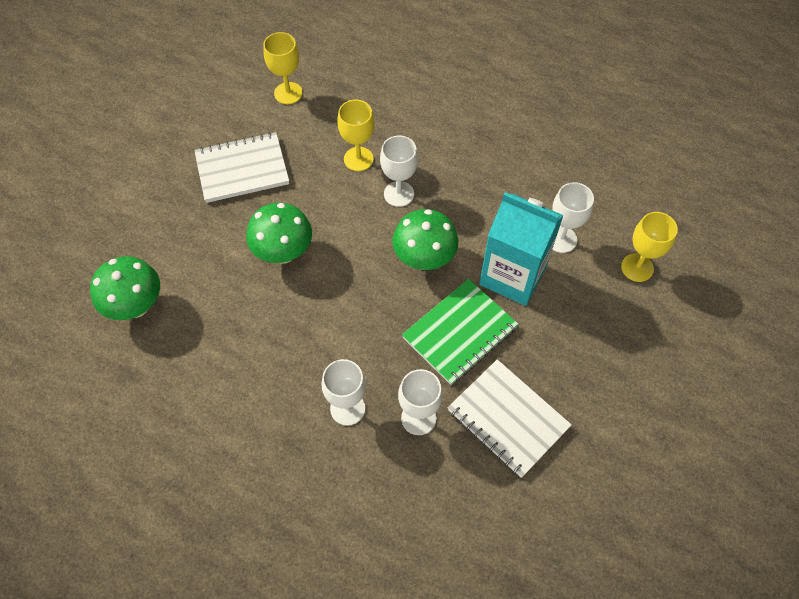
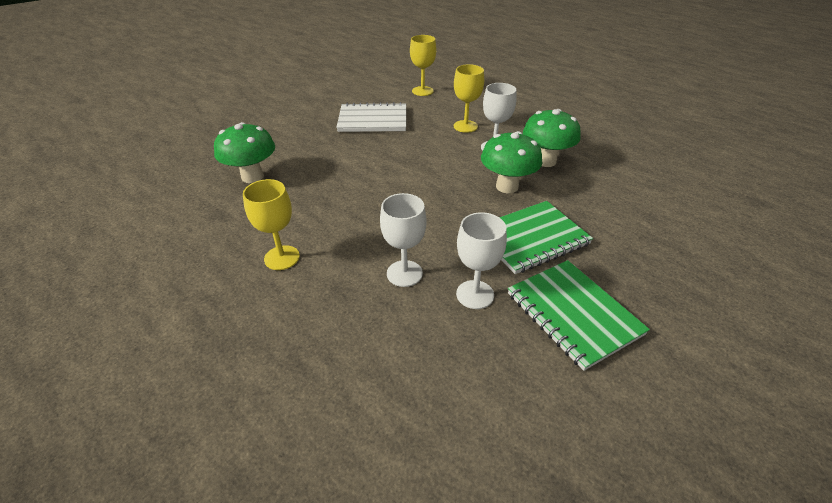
camera: 15 degrees right, 20 degrees down
(283, 253) = (386, 165): green mushroom -> green mushroom (545, 161)
(507, 419) = (573, 314): white notebook -> green notebook
(512, 275) = (590, 209): turquoise carton -> none
(561, 239) = (639, 193): white goblet -> none
(637, 267) = (719, 223): yellow goblet -> yellow goblet (282, 258)

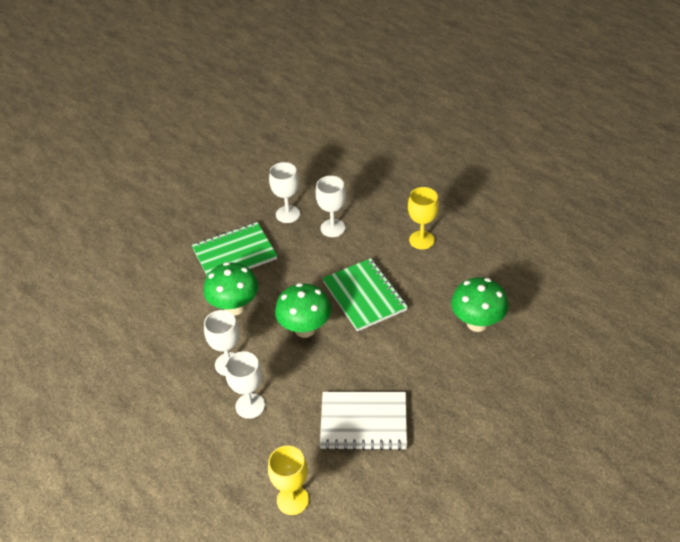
camera: 175 degrees left, 5 degrees up
(465, 126) = (250, 406): yellow goblet -> white goblet
(545, 161) = (183, 341): green mushroom -> green mushroom (305, 329)
(573, 314) = (231, 203): green notebook -> green notebook (364, 296)

